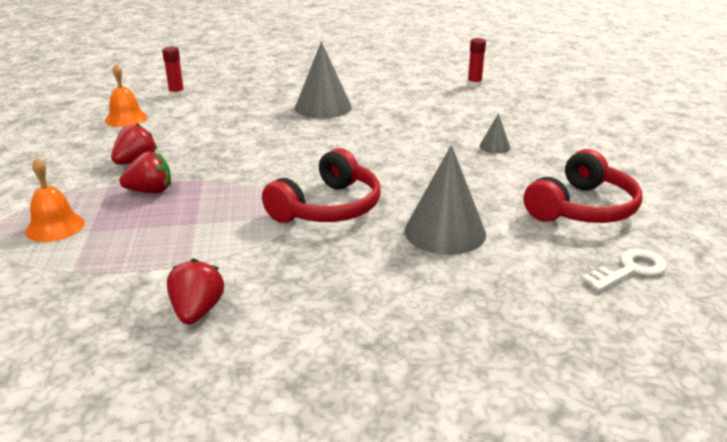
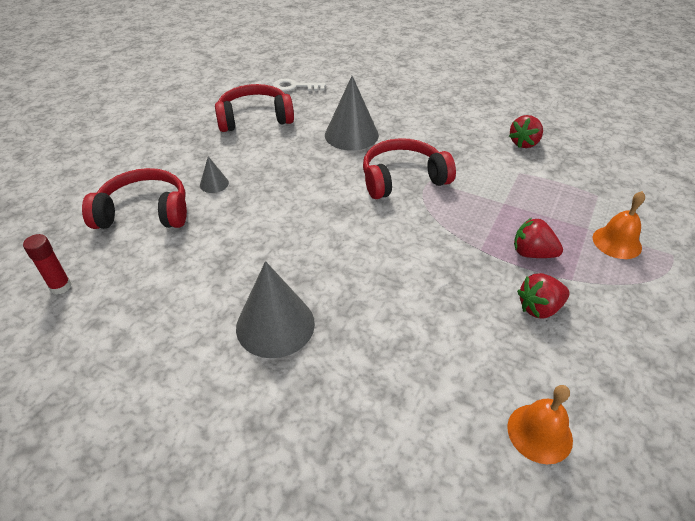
camera: 145 degrees left, 15 degrees up
(177, 94) = (441, 491): red glue stick -> none
(505, 118) = (144, 212): none -> red headphones

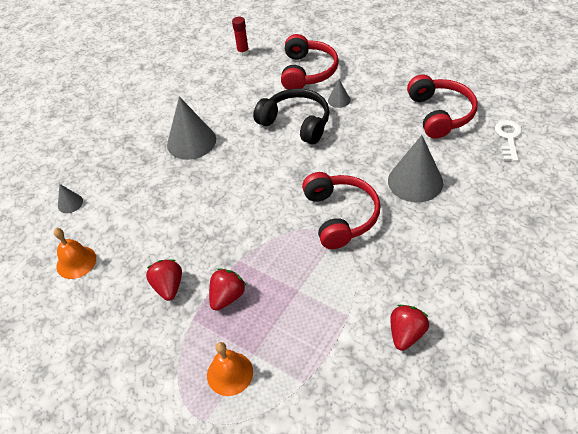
camera: 100 degrees right, 5 degrees up
(251, 217) = (296, 123): none -> black headphones
(423, 484) = (70, 203): none -> grey cone
(524, 143) = (406, 334): red strawberry -> red strawberry turned 75 degrees clockwise

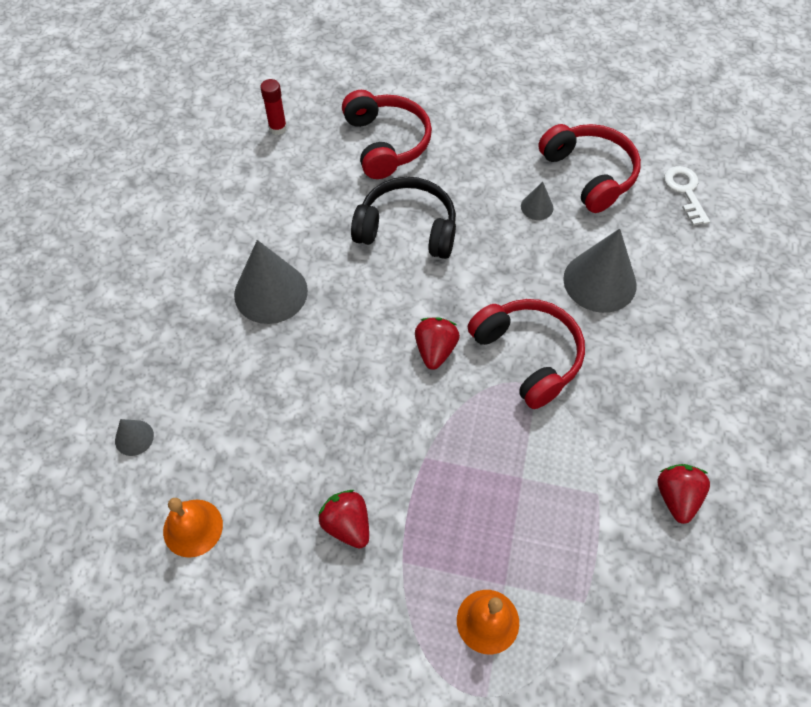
camera: 25 degrees left, 10 degrees up
(227, 297) = (434, 515): red strawberry -> red strawberry (435, 350)
(339, 100) = (449, 180): grey cone -> grey cone (537, 207)

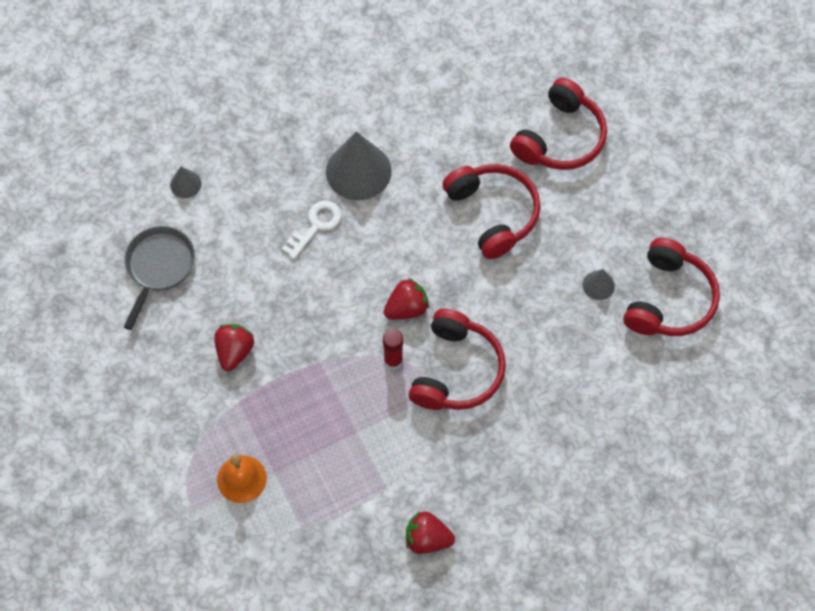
camera: 50 degrees right, 5 degrees up
(193, 528) = (159, 267): orange bell -> grey pan
(278, 128) = (502, 56): red glue stick -> red glue stick (393, 361)
(407, 229) = (493, 213): black headphones -> red headphones
(599, 281) = (567, 375): grey cone -> none
(676, 497) = (427, 539): red strawberry -> red strawberry turned 135 degrees counterclockwise
(685, 191) = (719, 380): white key -> white key (316, 226)

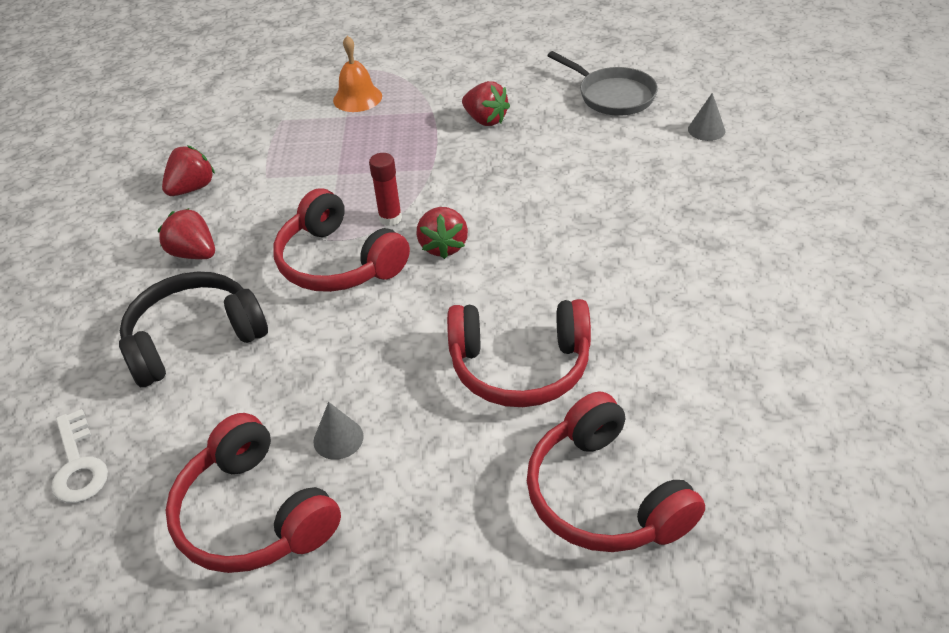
camera: 120 degrees right, 20 degrees down
(316, 226) = (598, 206): white key -> white key (78, 465)
(358, 171) = (657, 260): grey cone -> none
(498, 481) = (194, 253): none -> red strawberry
(573, 420) = (194, 339): none -> black headphones

